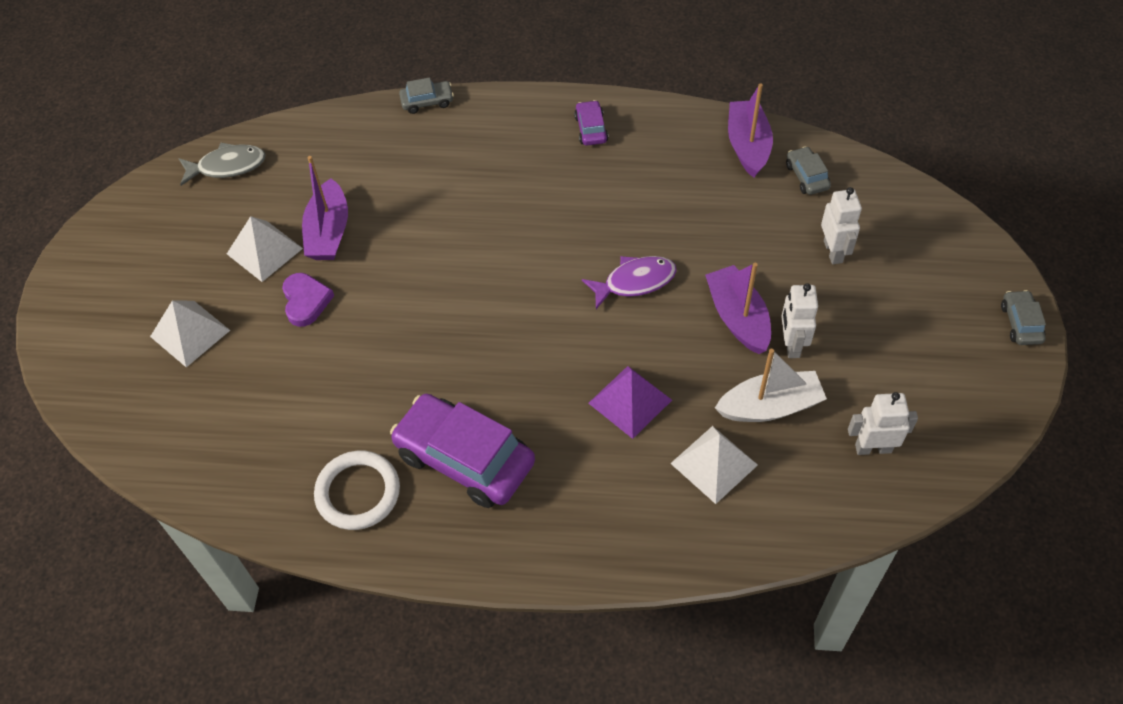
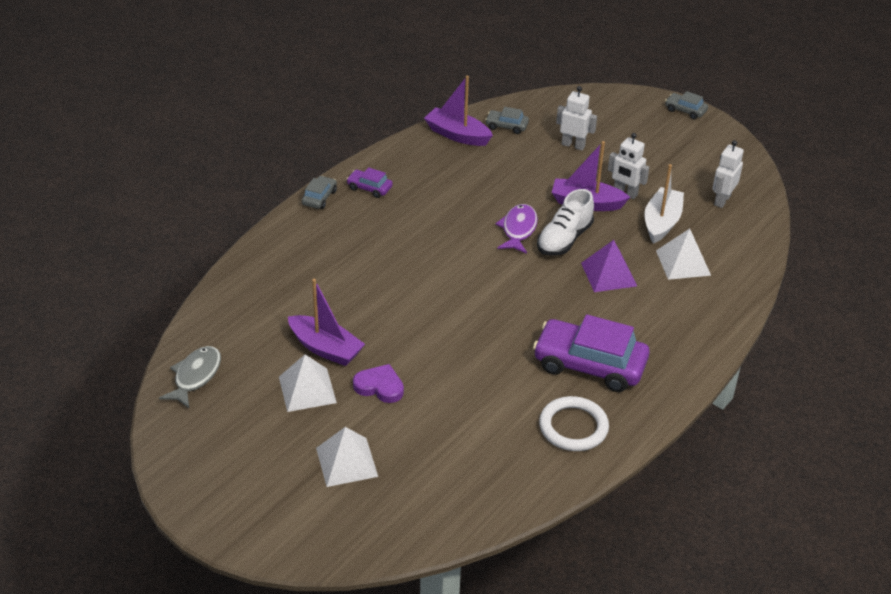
camera: 60 degrees left, 15 degrees down
(427, 101) = (254, 248): grey car -> grey car (319, 198)
(464, 459) = (589, 365): purple car -> purple car turned 45 degrees clockwise
(655, 330) = (564, 239): none -> white shoe

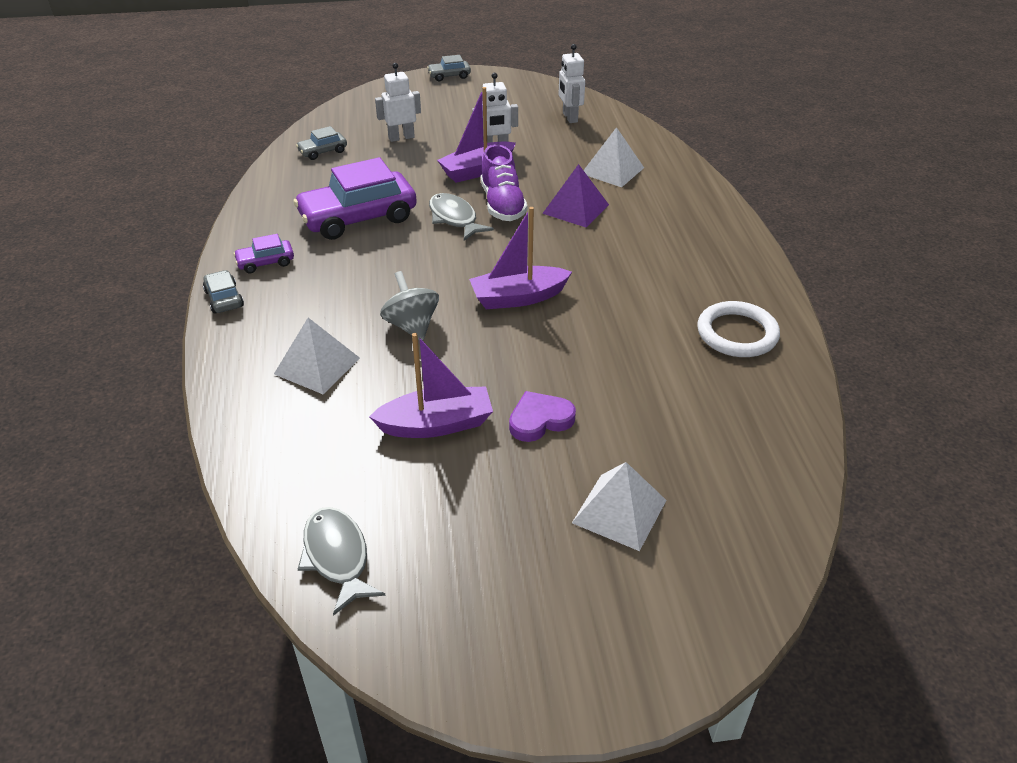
camera: 45 degrees left, 0 degrees up
(307, 389) = (477, 475): white pyramid -> white pyramid (317, 366)
(392, 283) = (412, 326): none -> grey spinning top
(457, 135) = (287, 179): purple boat -> purple boat (518, 297)
(518, 229) = (454, 218): purple fish -> grey fish
(564, 239) = (502, 204): white shoe -> purple shoe
(589, 365) = (670, 280): purple car -> purple car (358, 218)
(661, 222) = (553, 153): white boat -> none

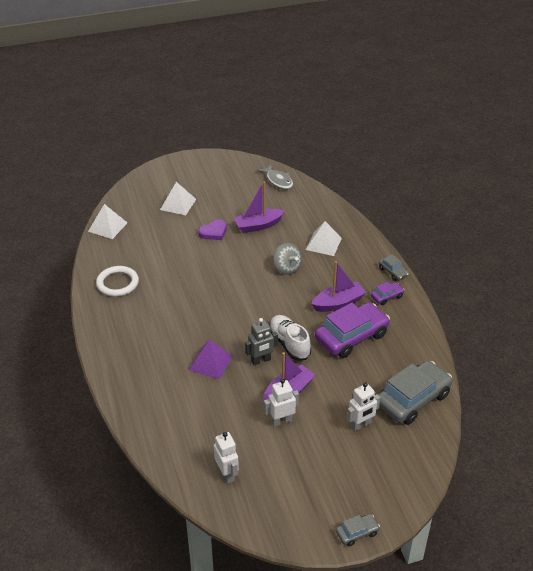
camera: 170 degrees right, 0 degrees up
(323, 151) = (412, 399): grey car -> grey car, size x2.16
(454, 218) = (289, 344): grey fish -> white shoe
(502, 204) = (261, 360): purple shoe -> grey robot
(518, 297) = (235, 291): purple boat -> purple boat (338, 303)
(612, 170) = (187, 406): white pyramid -> white pyramid (107, 227)

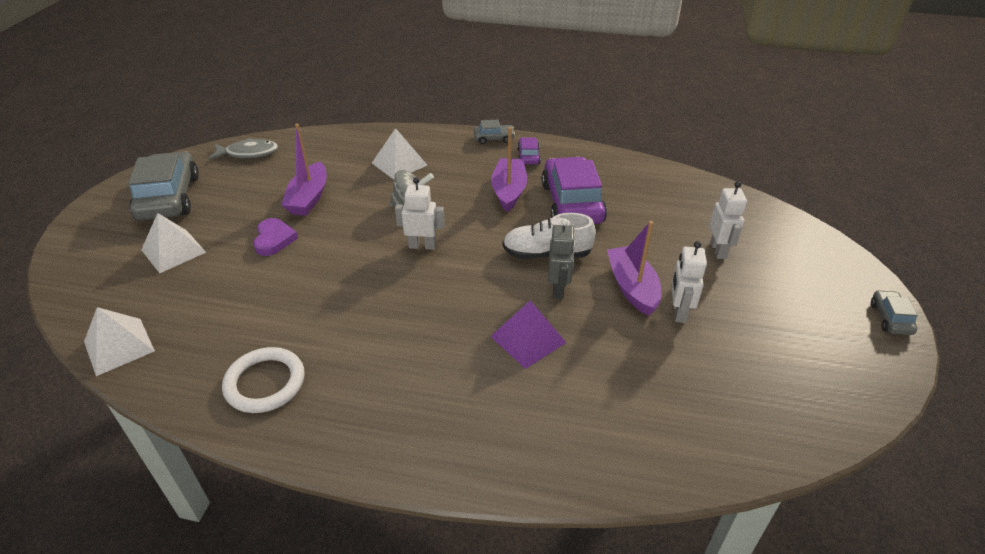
camera: 60 degrees left, 0 degrees up
(227, 474) = (753, 403): white robot -> white robot (422, 246)
(412, 399) = (697, 200): grey car -> grey car (169, 198)

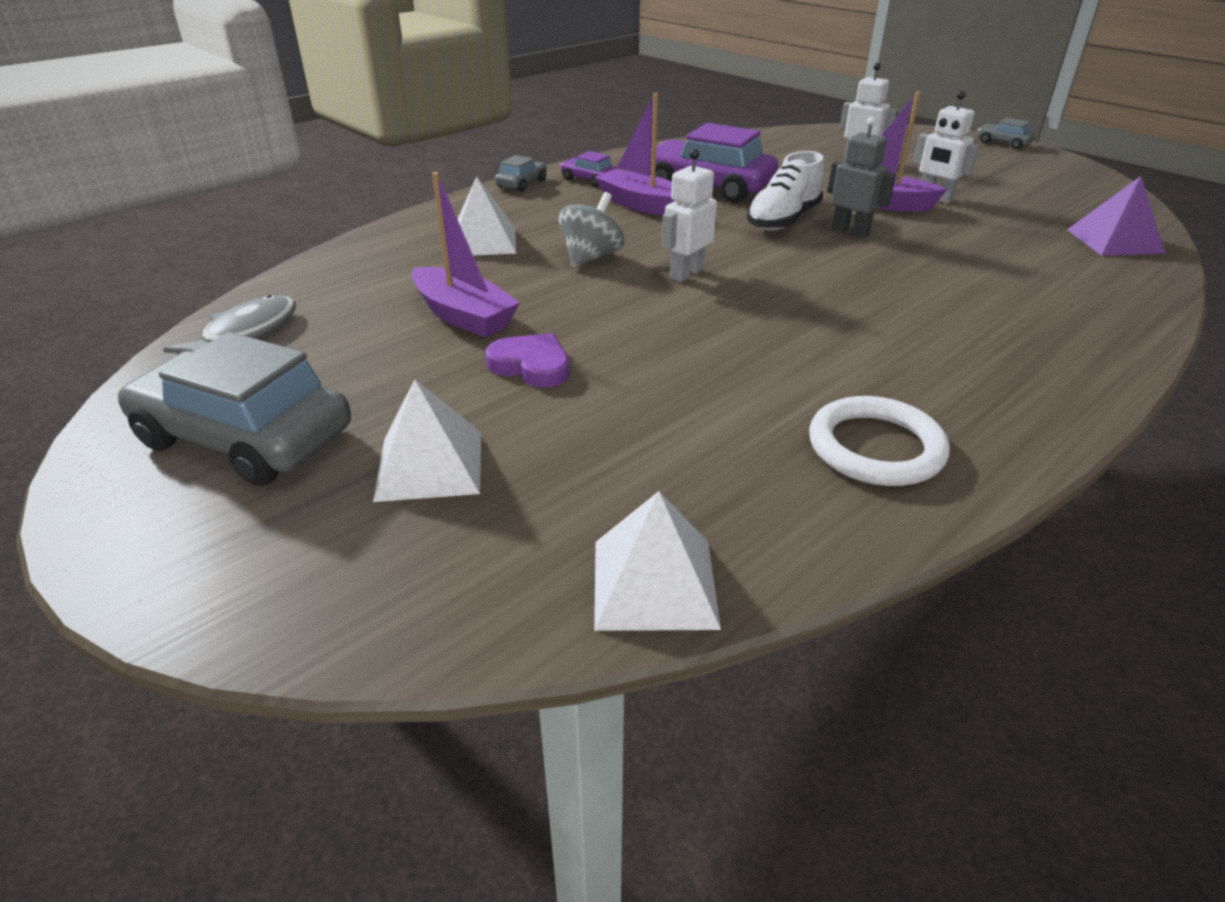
camera: 55 degrees left, 5 degrees down
(528, 339) = (921, 267): purple pyramid -> purple pyramid (1114, 241)

